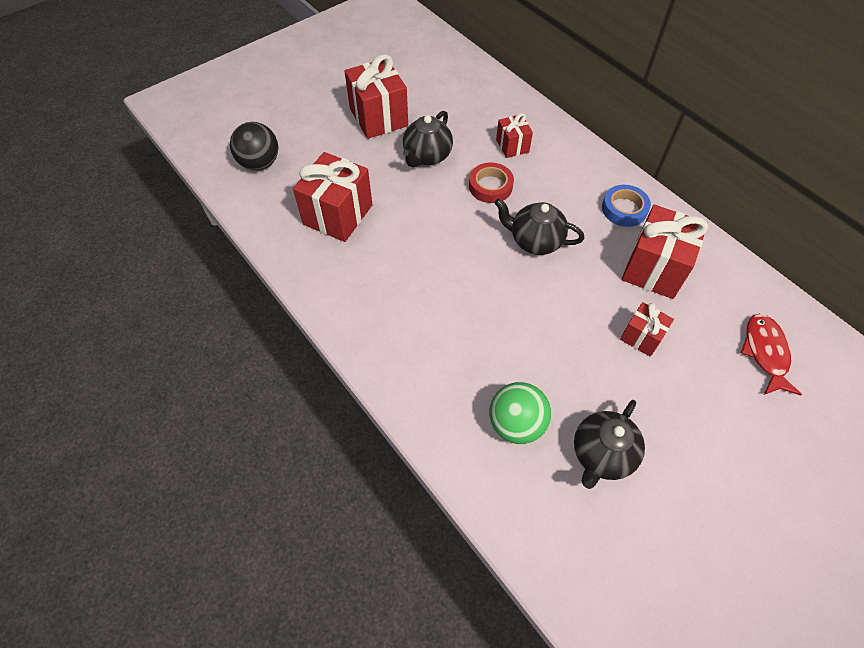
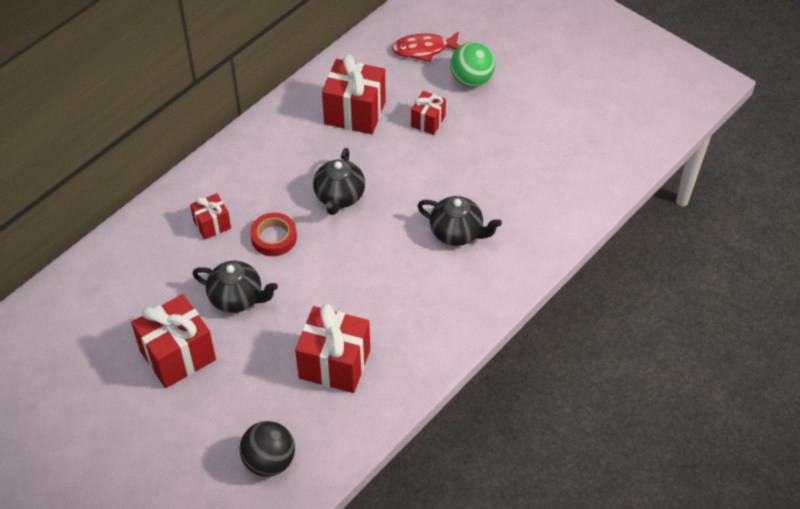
camera: 100 degrees left, 5 degrees down
(516, 424) = (527, 195): green ball -> green ball (471, 80)
(601, 455) = (537, 144): black teapot -> black teapot (457, 233)
(624, 209) = (288, 133): blue tape -> none

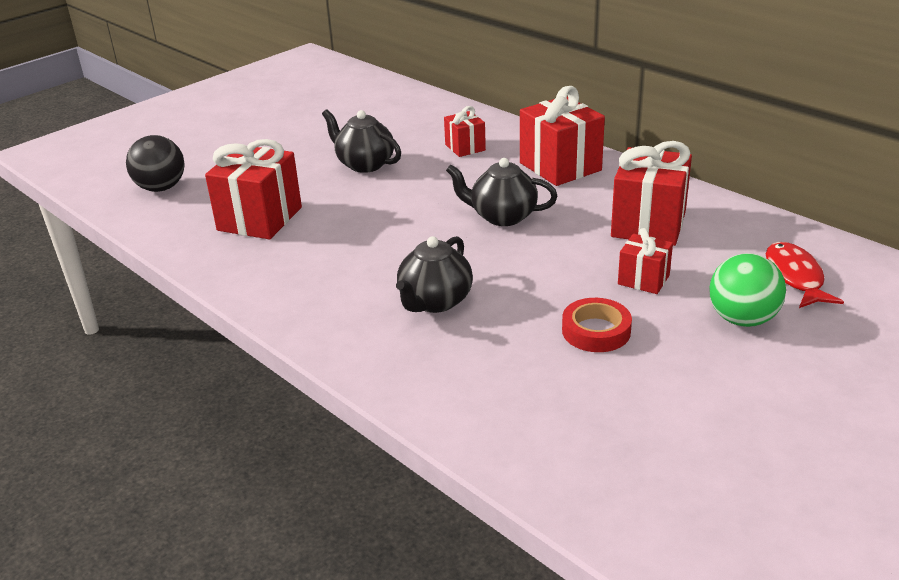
camera: 95 degrees right, 20 degrees down
(178, 355) = (304, 140): red gift -> red gift (560, 167)
(237, 298) = (364, 164): black teapot -> black teapot turned 105 degrees clockwise
(274, 237) = (443, 180): red tape -> red tape (596, 331)

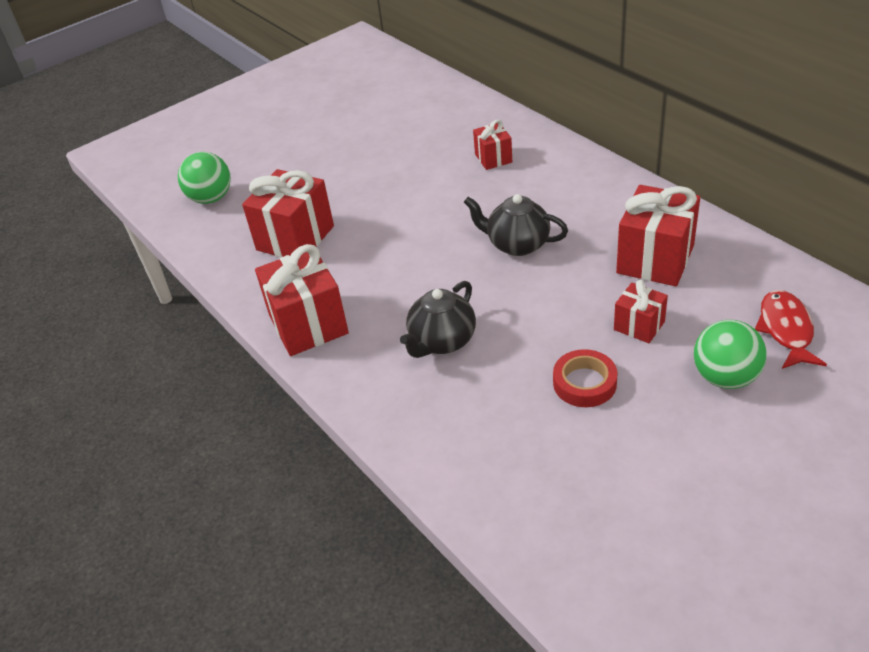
camera: 10 degrees right, 10 degrees up
(161, 188) = (211, 198): black ball -> green ball
(364, 164) = (396, 176): black teapot -> none
(560, 167) = (581, 185): red gift -> red gift (308, 324)

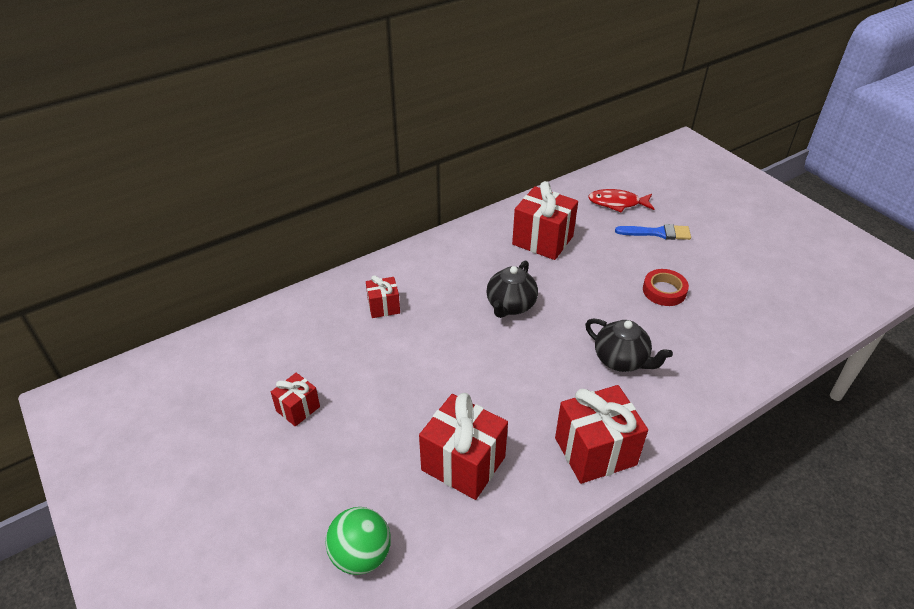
camera: 90 degrees left, 0 degrees up
(639, 326) = (610, 259): red gift -> red gift (298, 409)
(725, 377) = (657, 233): green ball -> blue brush

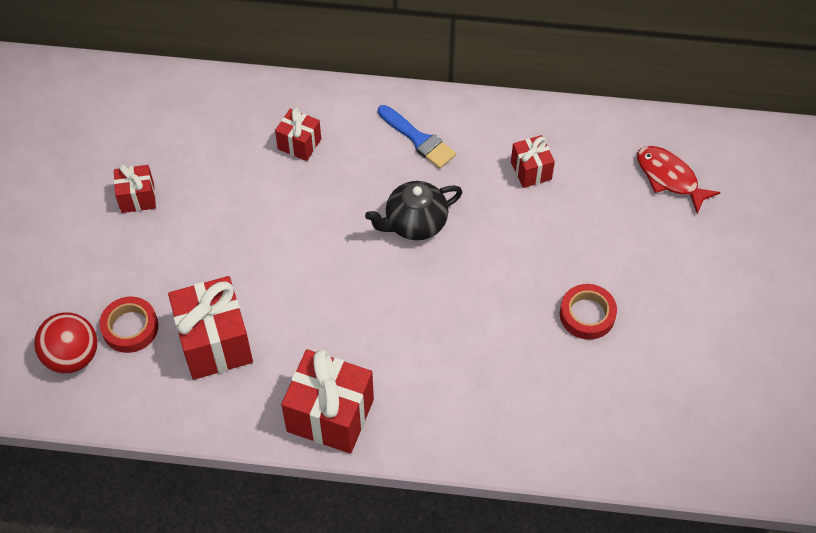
camera: 40 degrees right, 15 degrees up
(361, 555) = (72, 356): green ball -> red ball
(387, 499) = (130, 327): none -> red tape
(542, 240) = (531, 171): red gift -> red gift, size x0.55
(621, 360) = (453, 353): black teapot -> none
(657, 233) = (668, 244): blue brush -> blue brush (418, 139)

